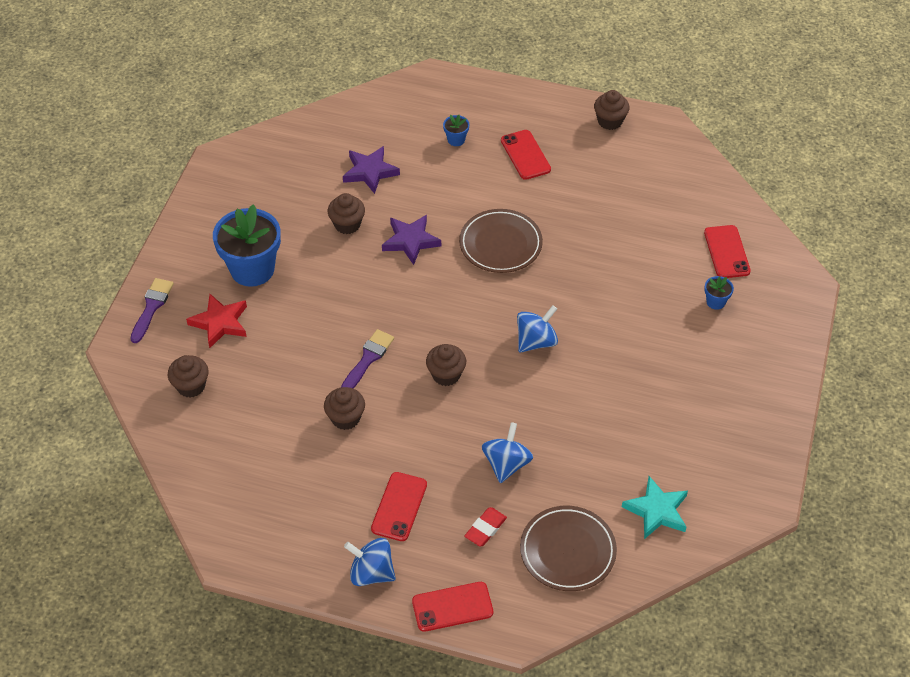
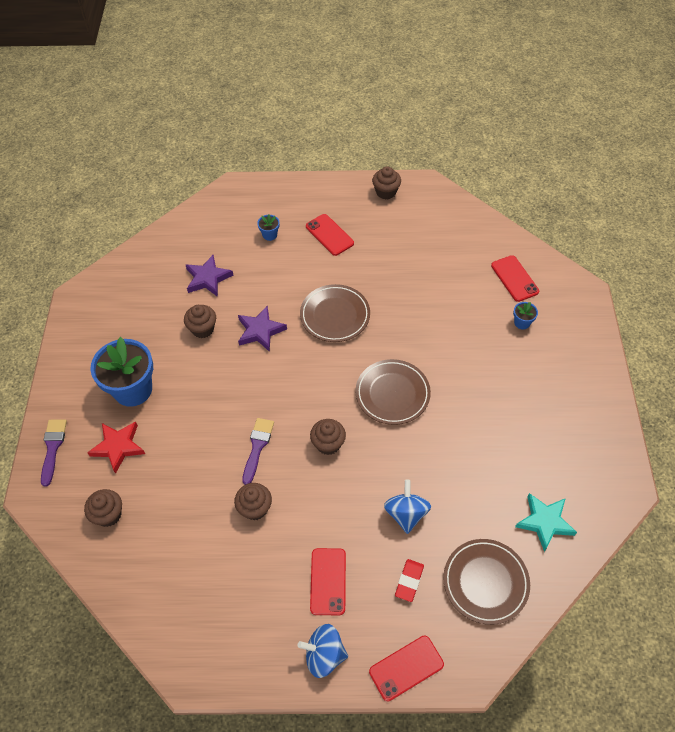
camera: 15 degrees left, 5 degrees up
(536, 341) = (392, 394): blue spinning top -> brown plate

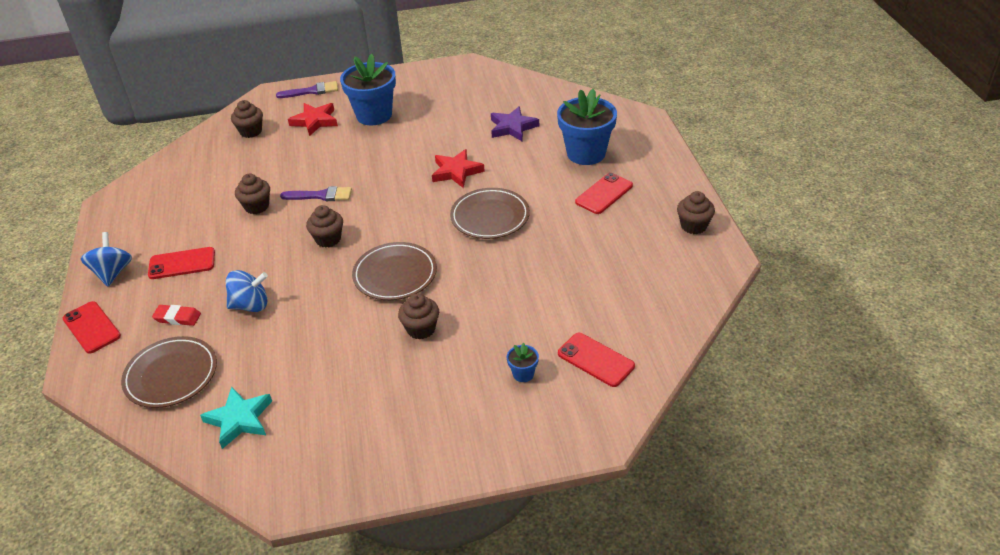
camera: 80 degrees right, 15 degrees down
(203, 329) = (449, 137): brown cupcake -> brown cupcake (421, 329)
(260, 331) = (456, 171): purple star -> red star
(270, 235) = (586, 153): blue flower pot -> blue flower pot, size x2.35
(514, 278) = (595, 360): red phone -> red phone turned 75 degrees clockwise

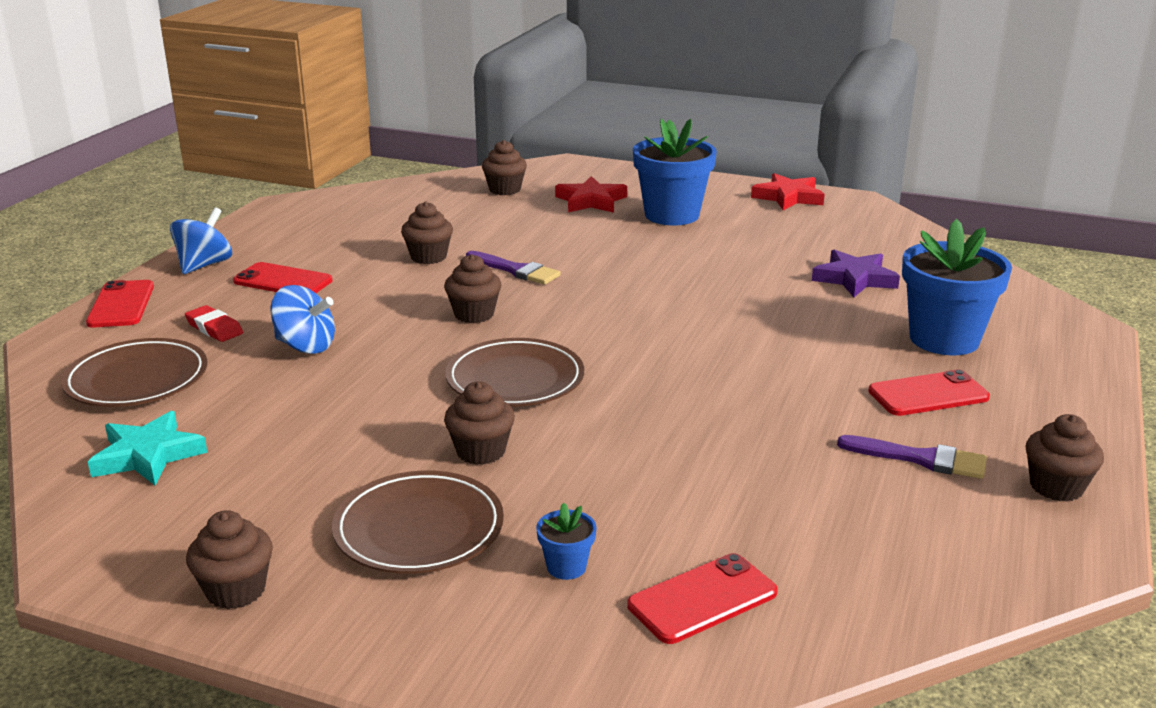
camera: 30 degrees right, 15 degrees down
(311, 91) = (619, 174): purple brush -> purple brush (921, 459)
(379, 469) = (236, 590): none -> brown cupcake
(456, 171) = (721, 300): red star -> red star (788, 197)
(490, 217) = (717, 363): brown plate -> brown plate (419, 529)
(595, 360) = (702, 599): red phone -> red phone turned 75 degrees clockwise

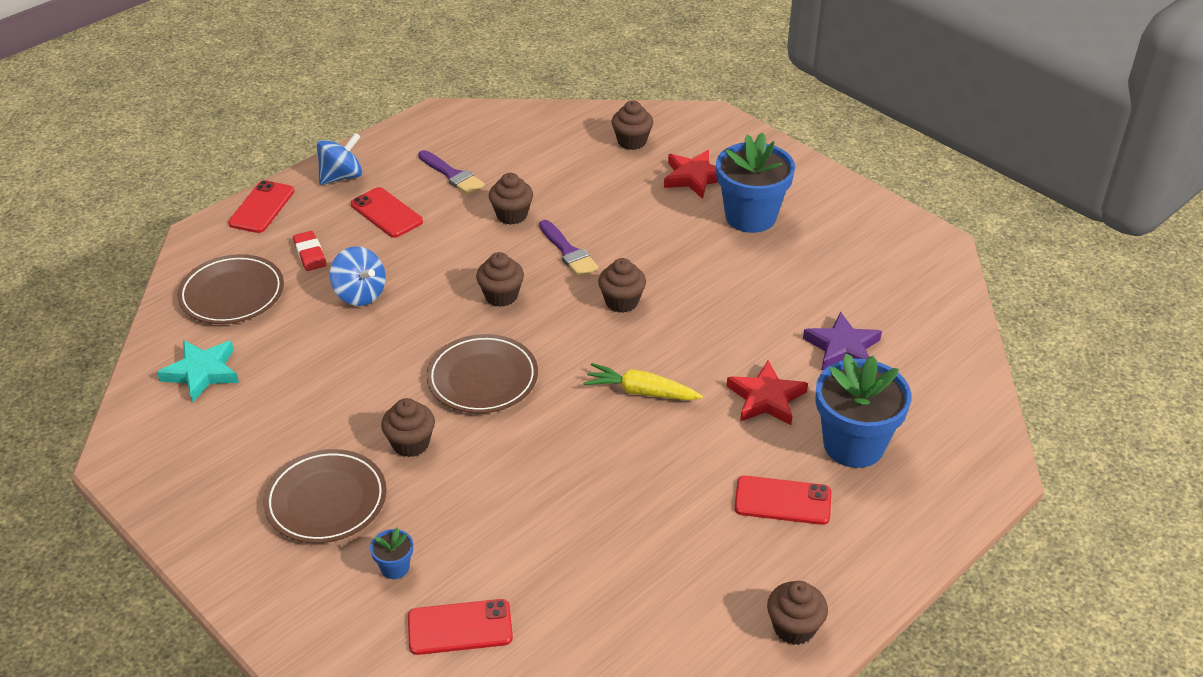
camera: 25 degrees right, 15 degrees up
(236, 590) = (191, 511): brown cupcake -> brown cupcake (621, 302)
(698, 350) = (641, 392): none -> yellow carrot
(788, 197) = (877, 220): red star -> red star (766, 398)
(921, 459) = (716, 563): purple brush -> purple brush (452, 175)

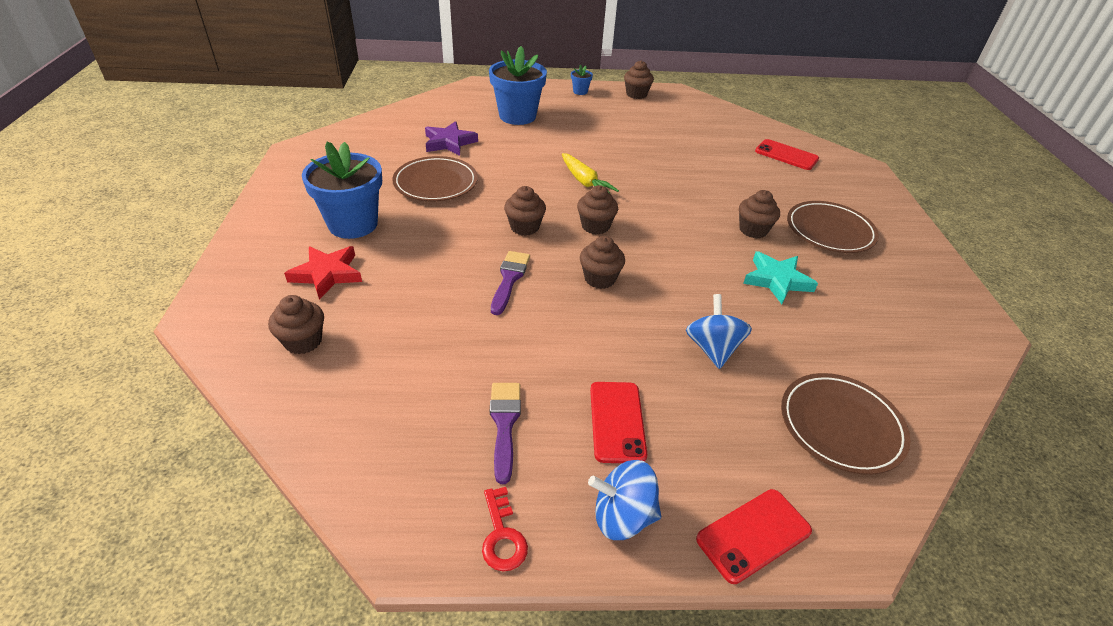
camera: 140 degrees left, 0 degrees up
(202, 372) = (897, 361): turquoise star -> turquoise star (777, 280)
(310, 254) = (733, 423): red eraser -> none
(395, 568) = (805, 187): blue flower pot -> blue flower pot (580, 91)
(396, 139) = (502, 536): none -> red key
(482, 378) = (672, 237): brown plate -> brown plate (436, 183)
(512, 215) = (508, 339): brown cupcake -> brown cupcake (595, 226)
(766, 398) = (525, 147): red star -> none
(782, 501) = (581, 119): red phone -> none

